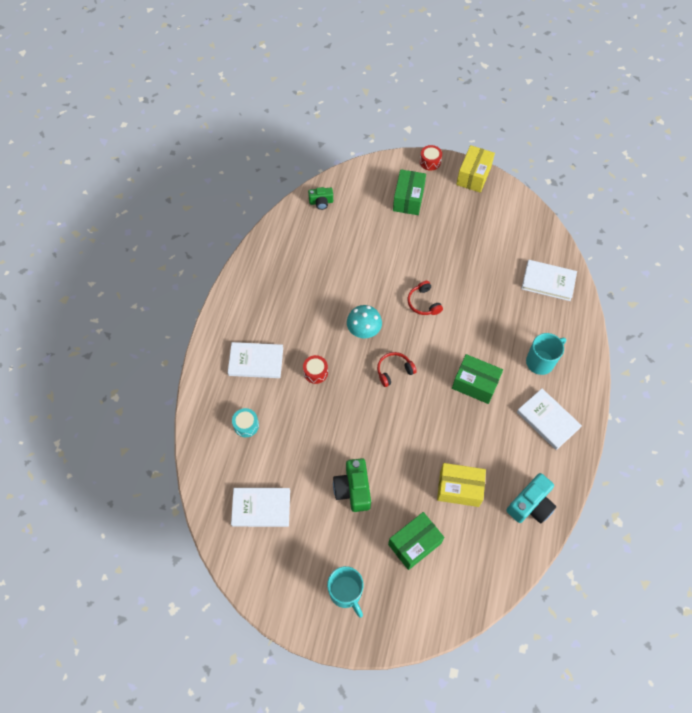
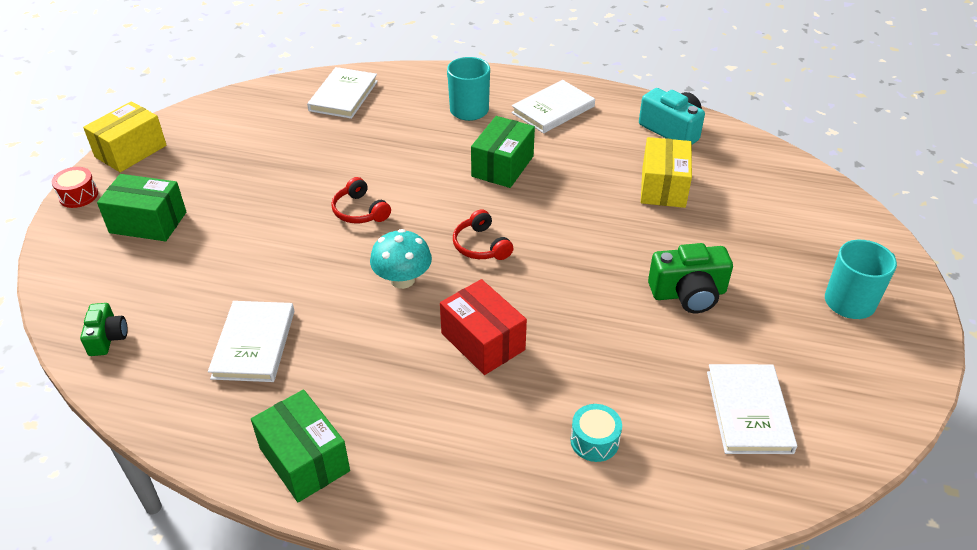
camera: 90 degrees left, 20 degrees down
(256, 361) = (458, 431): white book -> white book (254, 344)
(315, 372) = (483, 341): red drum -> red box
(414, 544) = (754, 231): green box -> green box (304, 459)
(423, 303) = (359, 211): red headphones -> red headphones turned 75 degrees clockwise
(473, 176) = (131, 151): yellow box -> yellow box turned 75 degrees counterclockwise

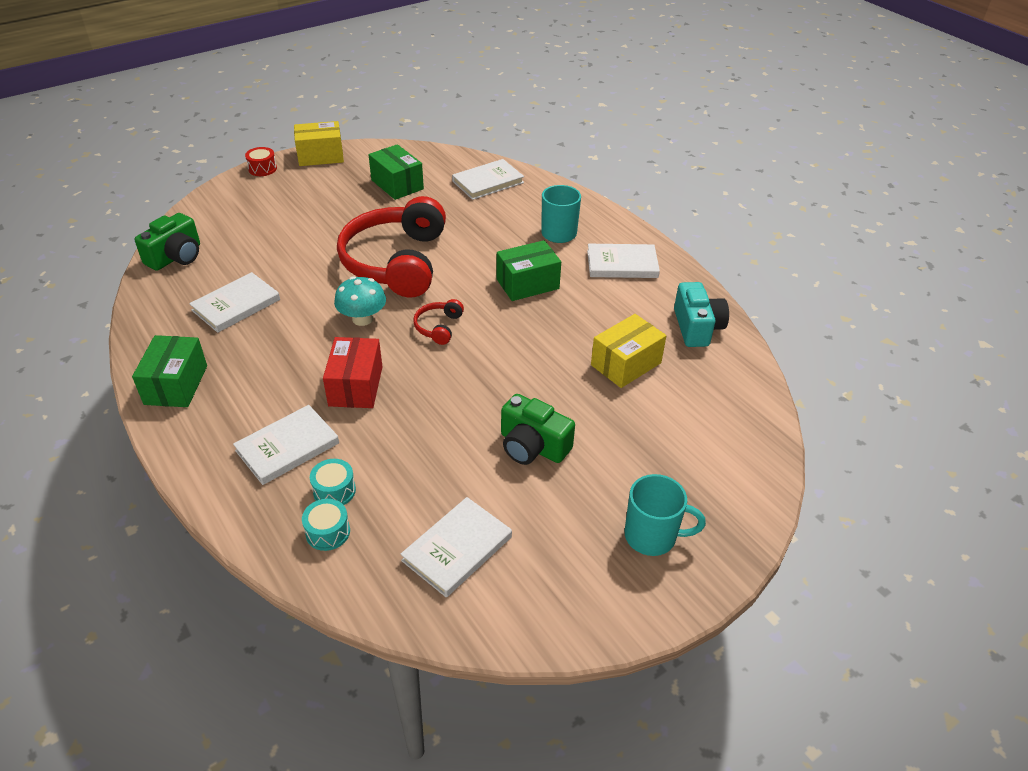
camera: 40 degrees right, 0 degrees up
(107, 338) = (176, 257): green camera -> green camera, size x1.63
(148, 222) = (275, 203): green box -> green box (397, 184)
(359, 211) = (396, 262): red headphones -> red headphones, size x2.47
(501, 436) = (287, 447): none -> white book
(639, 478) = (328, 532): none -> turquoise drum

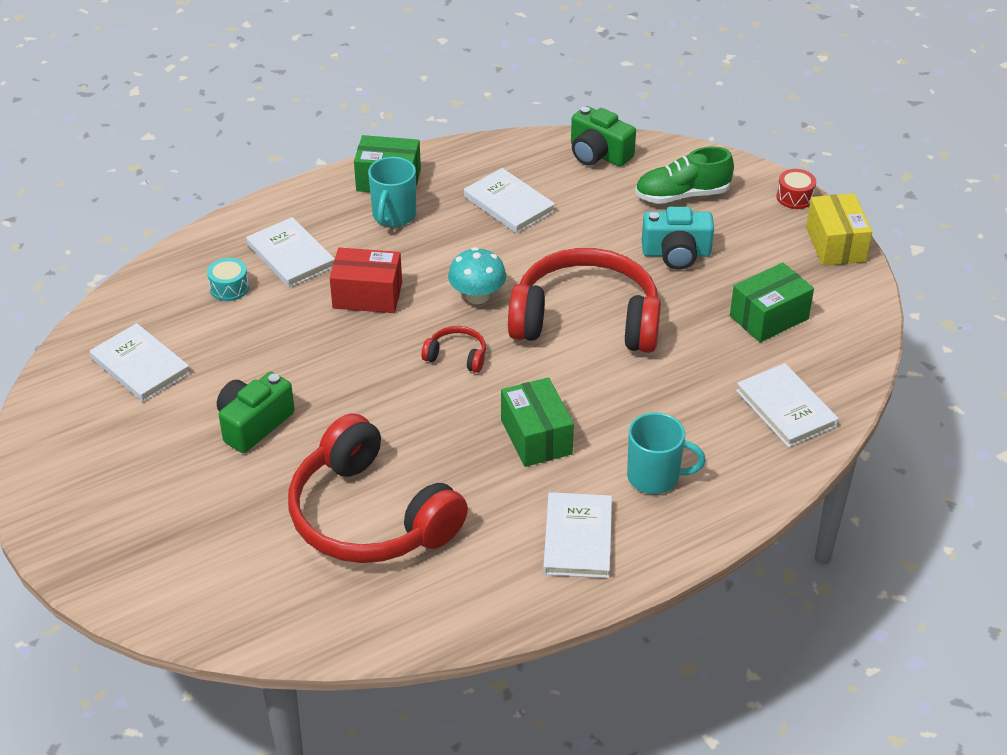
camera: 95 degrees right, 0 degrees up
(247, 216) = (682, 195): none -> green shoe
(328, 532) = (183, 286): turquoise drum -> none
(626, 364) = (370, 516): yellow box -> red headphones
(652, 536) = (112, 504): turquoise mug -> turquoise mug (393, 216)
(697, 327) = (431, 600): turquoise camera -> turquoise camera (676, 253)

